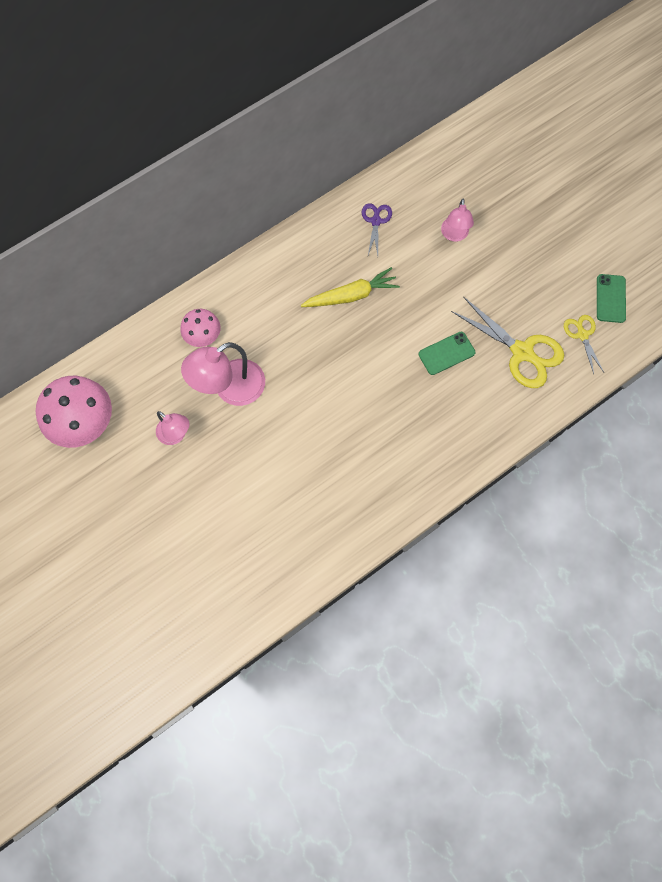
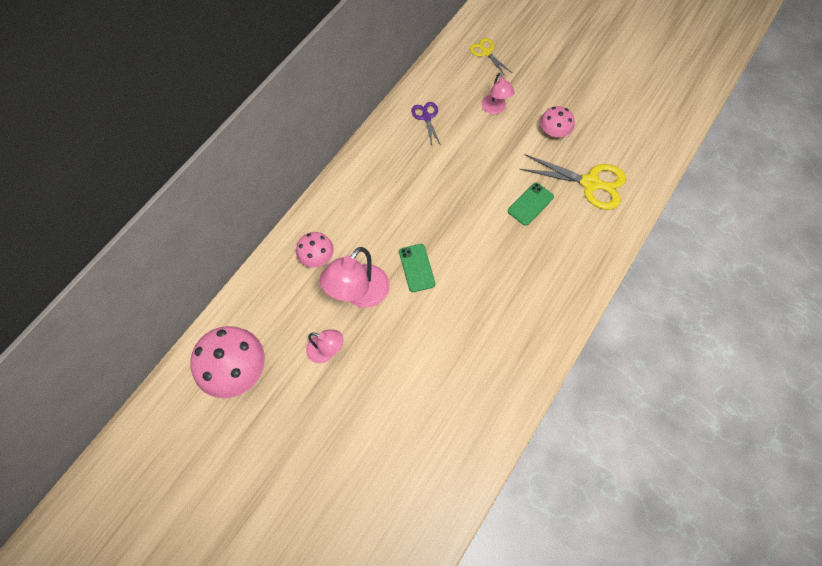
camera: 20 degrees left, 5 degrees down
(351, 295) = (431, 182): yellow carrot -> none
(508, 282) = (554, 132): none -> pink mushroom
(582, 334) = (630, 154): yellow scissors -> yellow scissors (486, 52)
(610, 298) = (639, 120): green phone -> green phone (416, 268)

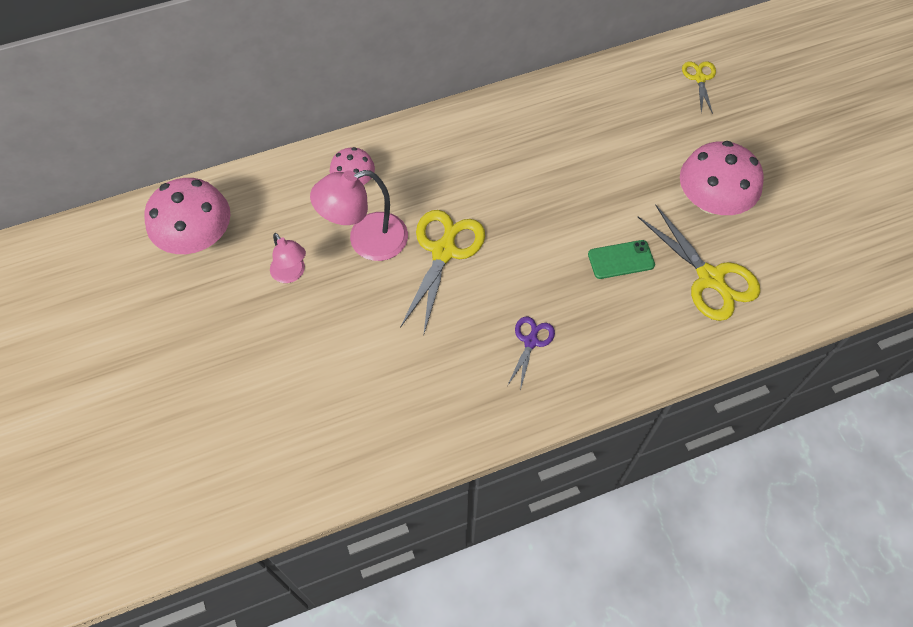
camera: 35 degrees right, 5 degrees down
(416, 268) = (444, 250): green phone -> yellow scissors
(426, 117) = (577, 109): purple scissors -> purple scissors (531, 341)
(495, 109) = (661, 141): pink lamp -> none
(554, 132) = (711, 201): pink mushroom -> pink mushroom, size x1.76

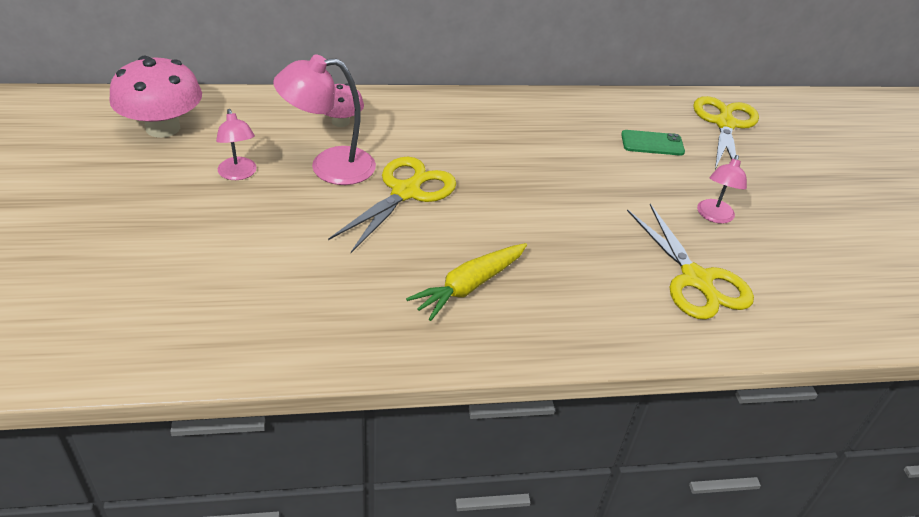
camera: 10 degrees right, 20 degrees down
(531, 341) = (469, 286): purple scissors -> yellow carrot
(621, 259) = (597, 241): green phone -> green phone (652, 143)
(699, 78) = (725, 123): yellow scissors -> yellow scissors, size x1.84
(711, 201) = (714, 216): pink mushroom -> pink lamp

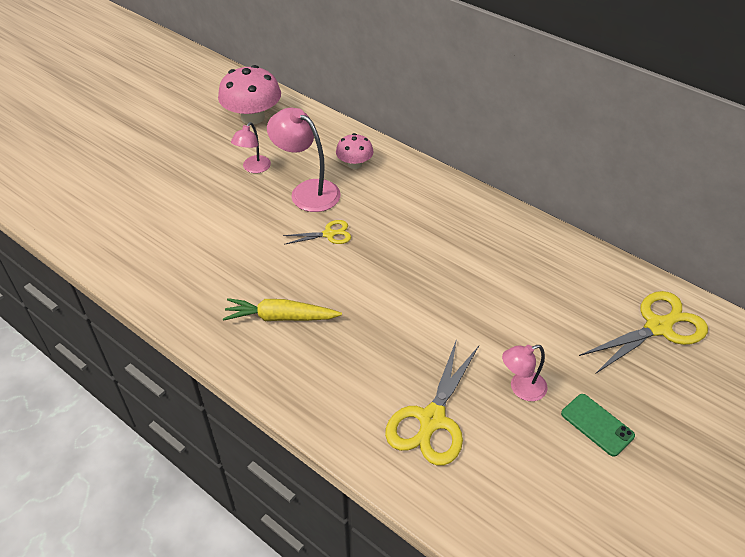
camera: 50 degrees right, 5 degrees up
(406, 191) = (329, 234): yellow scissors -> yellow scissors, size x0.54
(652, 143) = (560, 304): green phone -> green phone (597, 425)

